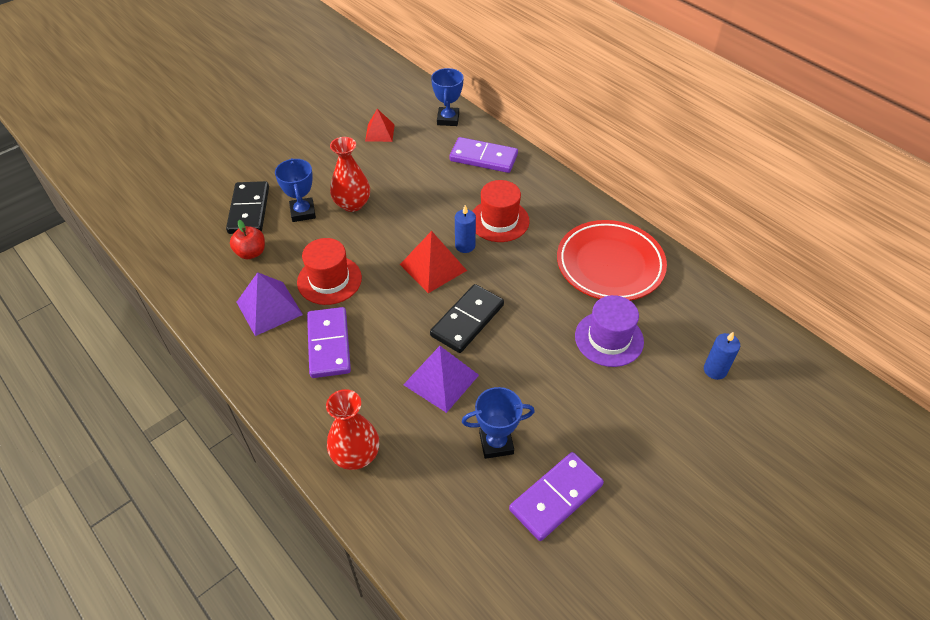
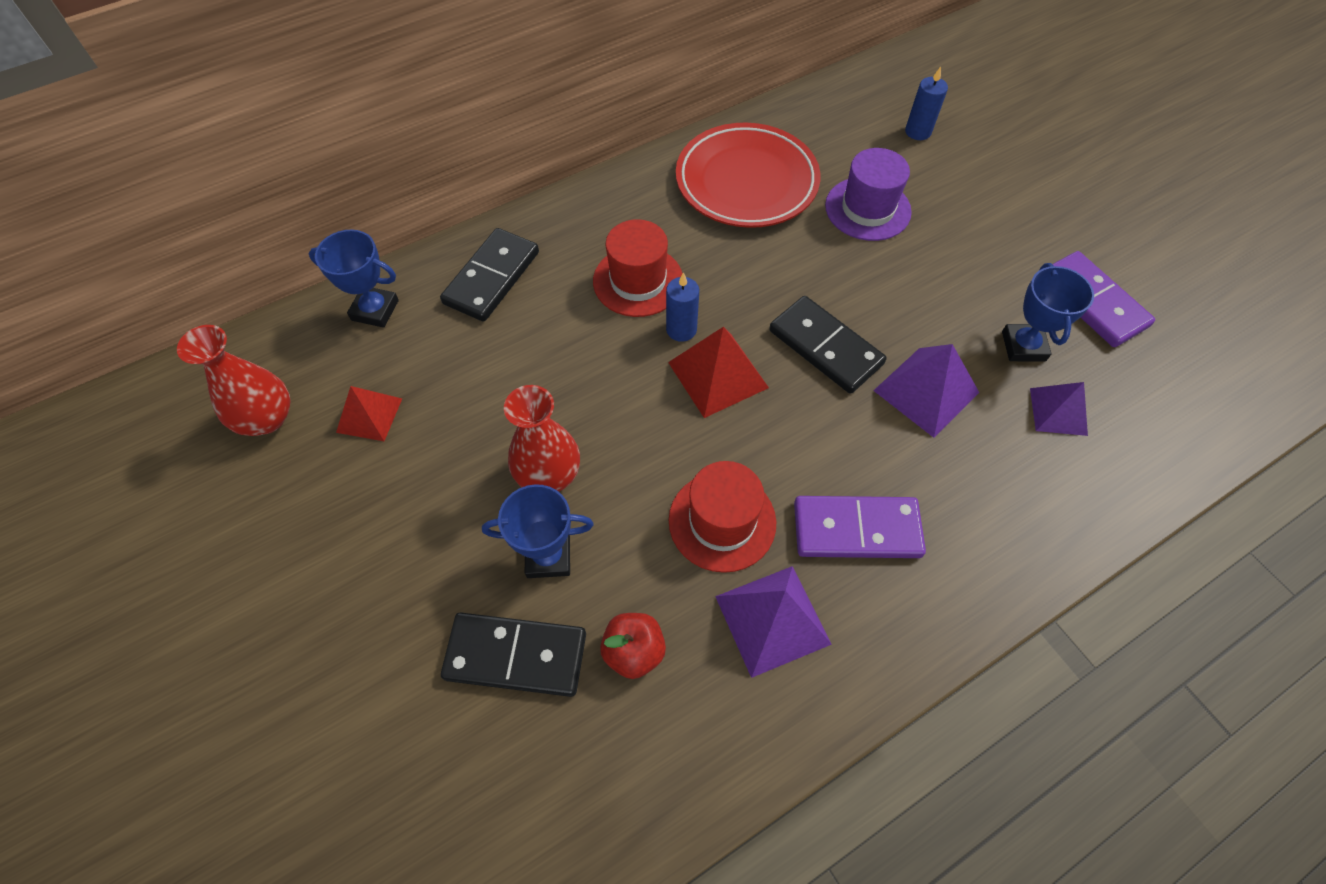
camera: 80 degrees left, 10 degrees up
(356, 455) = (1050, 506): red vase -> red vase (267, 418)
(438, 465) = (1058, 411): none -> purple pyramid
(483, 158) = (492, 278): purple domino -> black domino

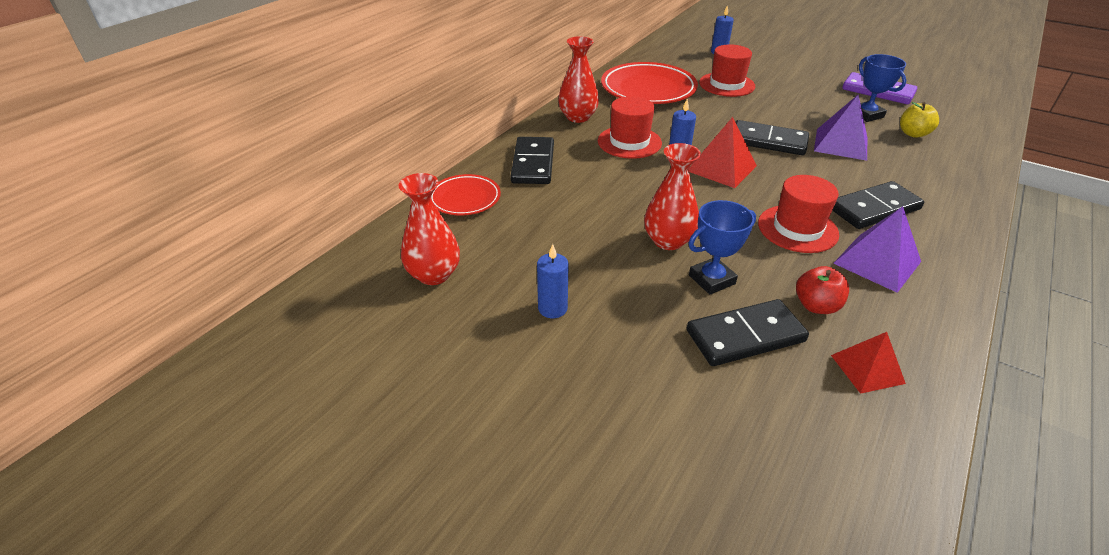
camera: 25 degrees left, 20 degrees down
(348, 521) = (552, 308): none -> blue candle
(369, 415) = (513, 250): red pyramid -> red pyramid (867, 369)
(375, 310) = (465, 199): blue trophy -> red plate
(609, 208) = (578, 117): none -> red vase
(856, 529) = (874, 208): purple domino -> black domino
(867, 209) = (726, 84): purple hat -> red hat
(1058, 411) = (913, 134): purple pyramid -> yellow apple

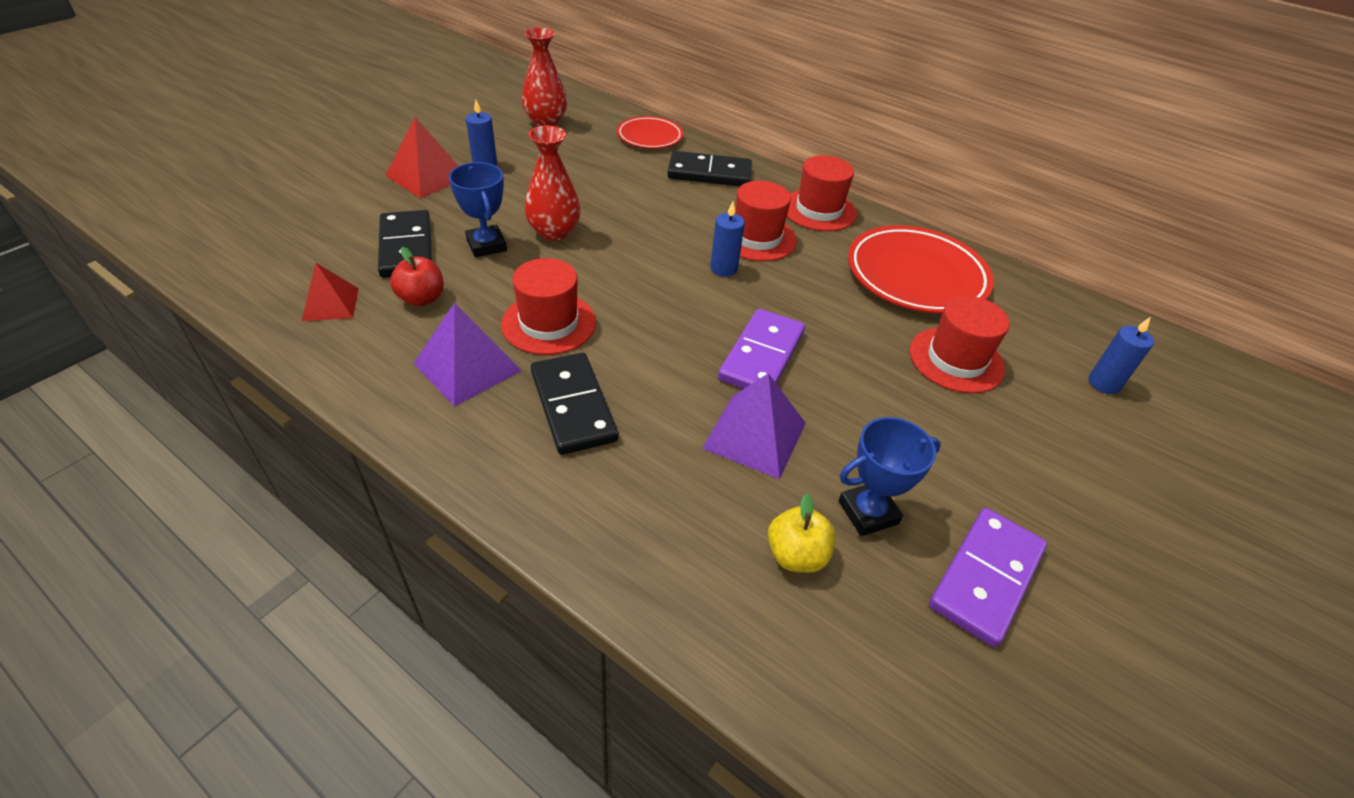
camera: 90 degrees right, 5 degrees up
(578, 117) = (818, 210): red vase -> red hat
(722, 168) = (690, 296): red pyramid -> red pyramid (427, 176)
(768, 141) = (762, 356): black domino -> purple domino

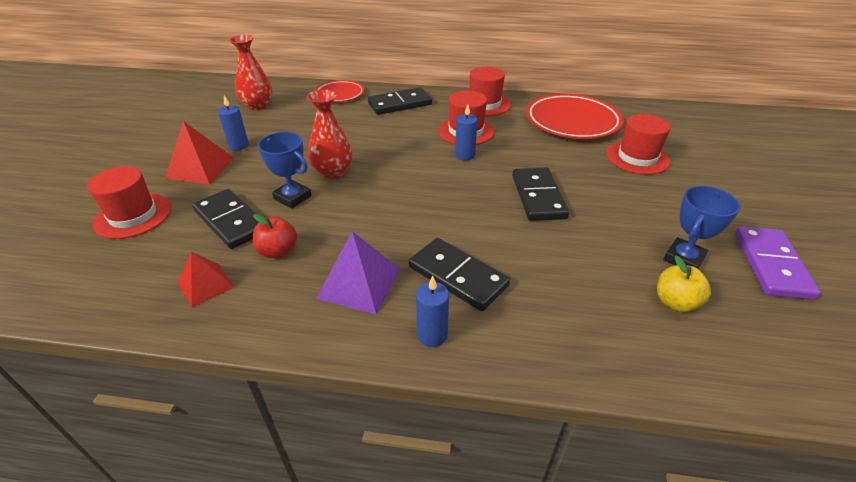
camera: 25 degrees left, 5 degrees down
(549, 323) = (388, 231): red hat -> red hat (133, 216)
(754, 435) = (582, 244): purple pyramid -> none
(762, 356) = (538, 196): purple domino -> black domino
(1104, 383) = (712, 142): blue candle -> blue candle (432, 335)

